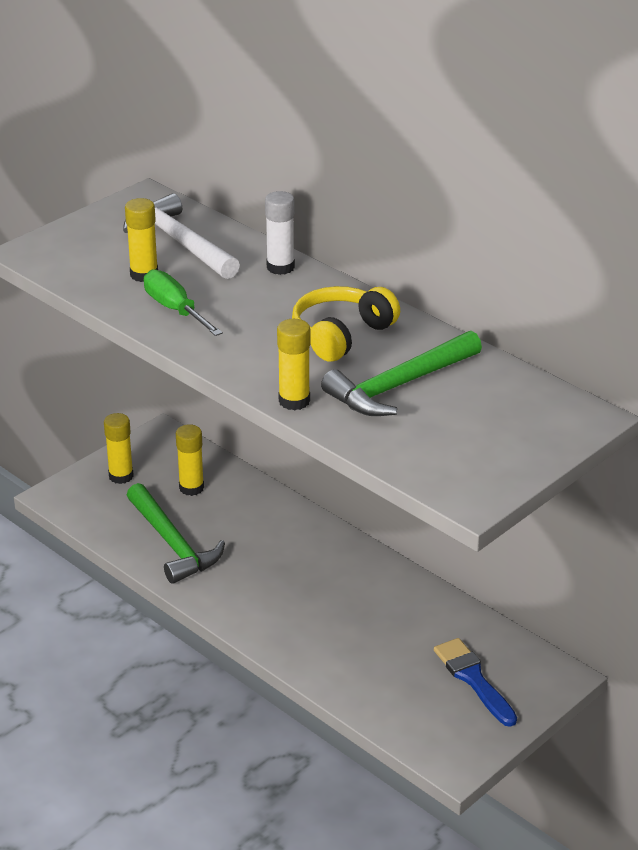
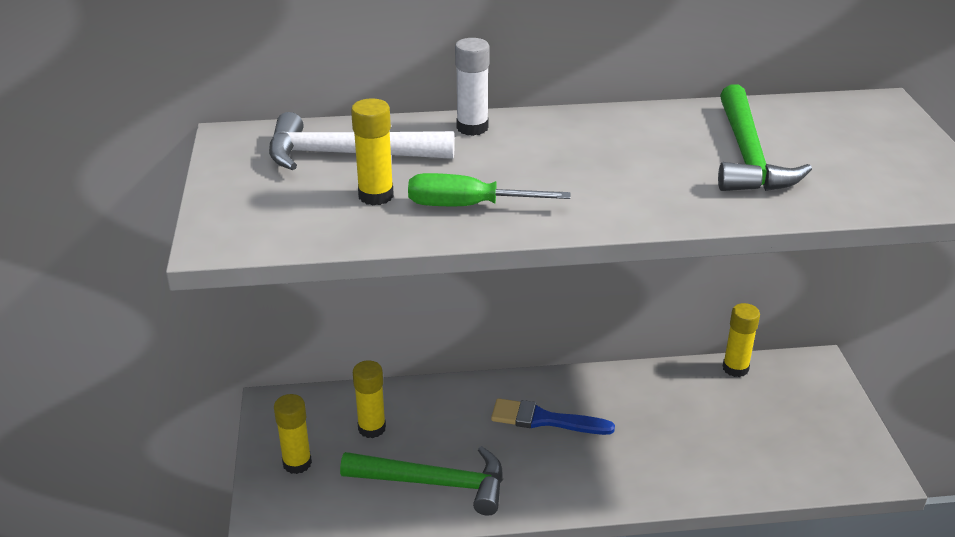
camera: 50 degrees left, 0 degrees up
(294, 401) = (716, 212): yellow glue stick -> yellow glue stick (735, 368)
(341, 335) = (629, 147): yellow headphones -> none
(473, 679) = (785, 408): blue brush -> blue brush (544, 419)

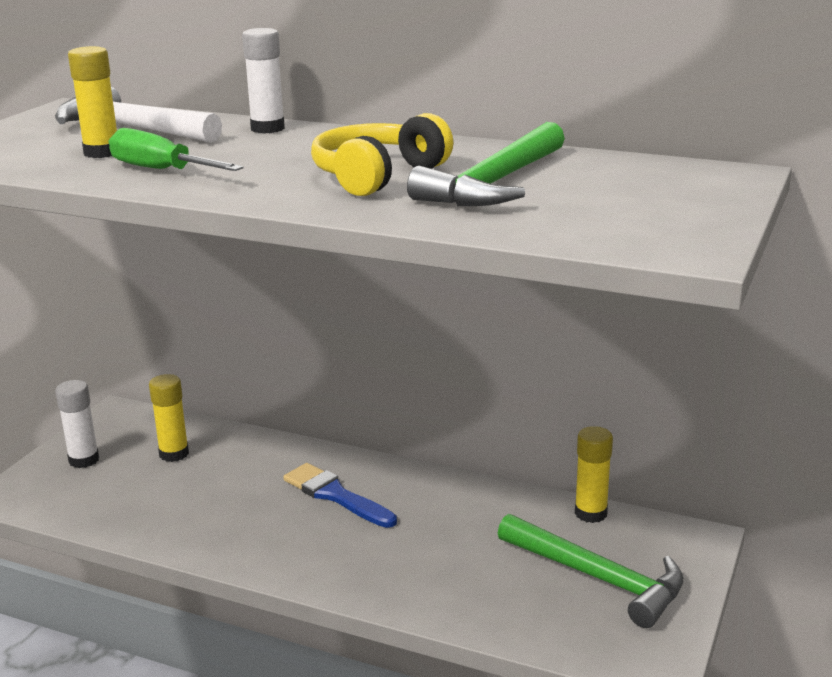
camera: 30 degrees right, 10 degrees down
(297, 463) = (84, 460): yellow glue stick -> white glue stick
(435, 483) = (176, 512): green hammer -> green hammer (598, 578)
(652, 168) = (377, 176): none -> yellow headphones

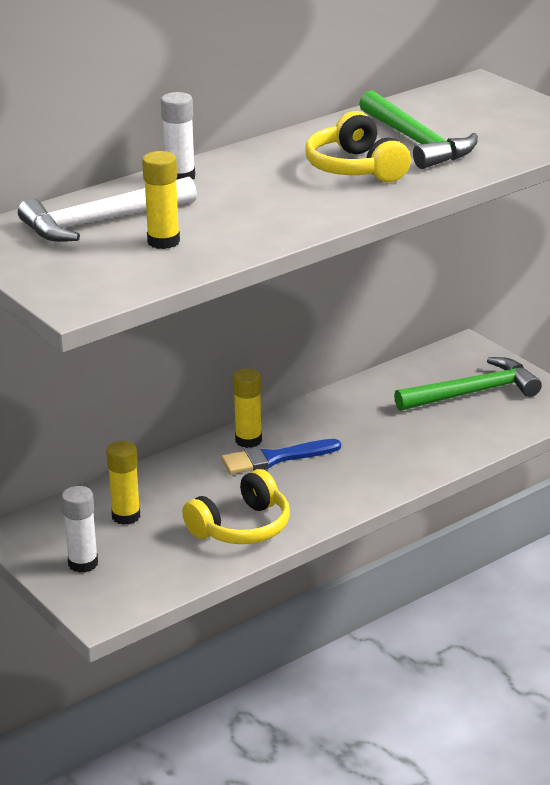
camera: 60 degrees left, 5 degrees up
(162, 170) = (246, 228): green screwdriver -> none
(193, 519) = (242, 527): none -> yellow headphones
(590, 513) = (402, 370): yellow glue stick -> yellow glue stick (248, 440)

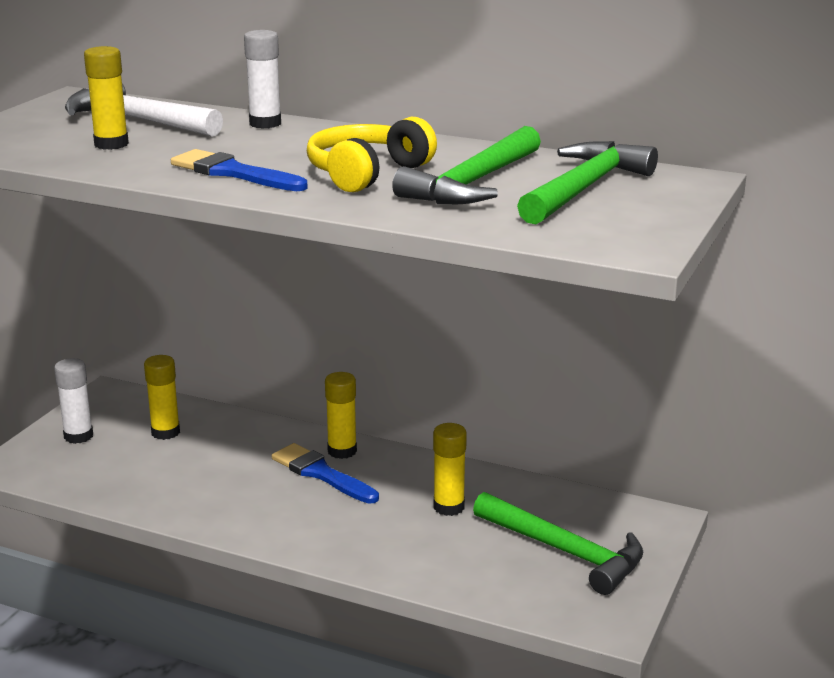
camera: 60 degrees right, 5 degrees down
(242, 527) = (186, 492): yellow headphones -> none
(300, 210) = (233, 173): none -> blue brush
(376, 419) = (449, 507): none -> yellow glue stick
(463, 115) = (584, 188): none -> green hammer

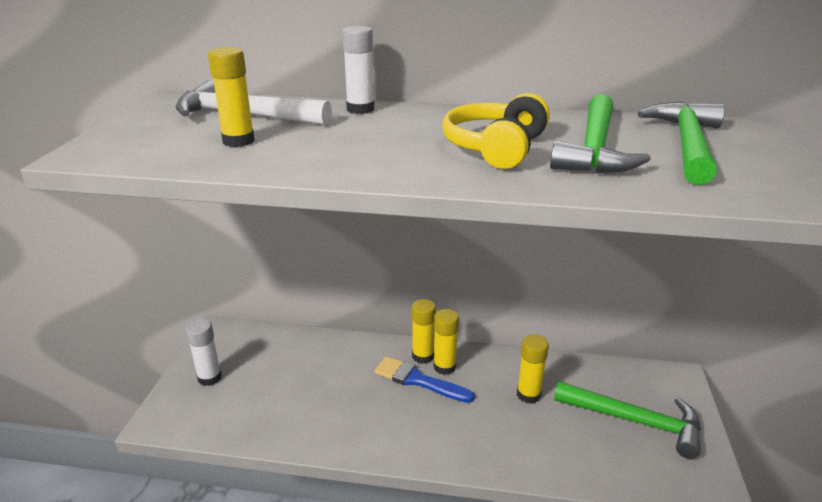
camera: 15 degrees left, 5 degrees up
(165, 432) = (279, 362): yellow glue stick -> yellow glue stick (444, 367)
(233, 173) = (378, 159): blue brush -> none

